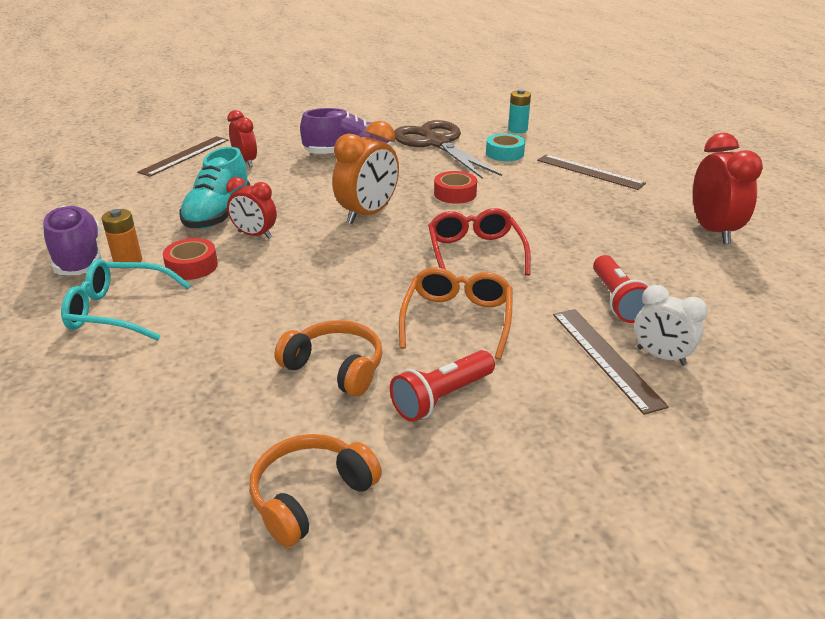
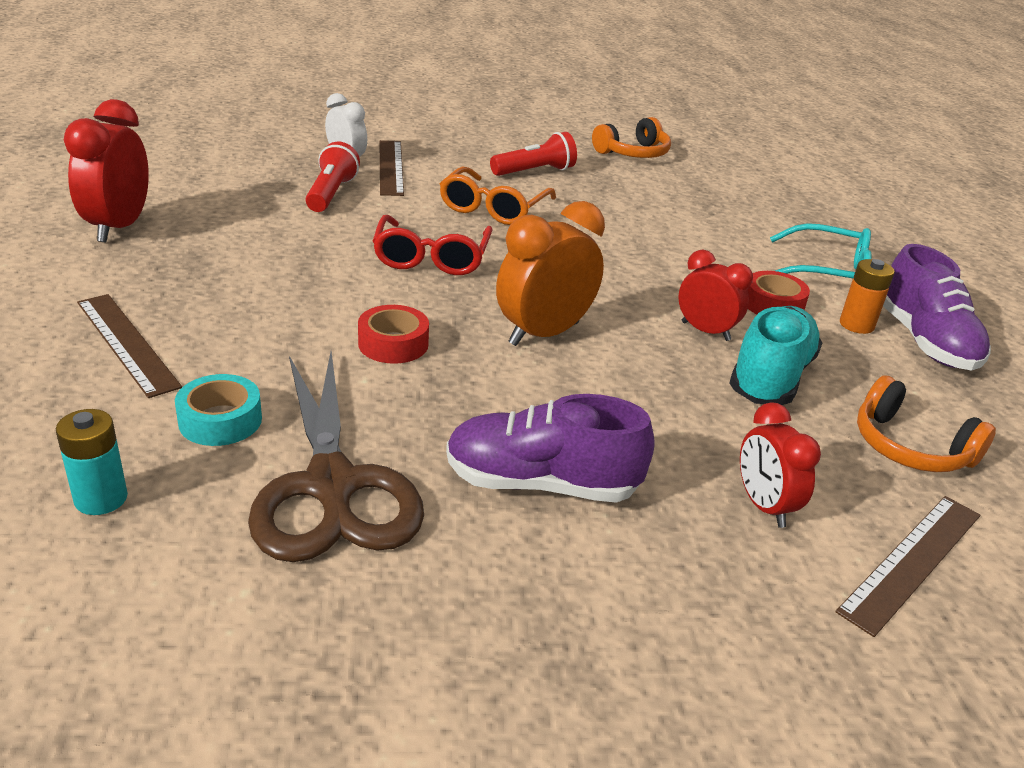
camera: 170 degrees left, 0 degrees up
(335, 368) = (612, 199): orange headphones -> orange headphones (910, 447)

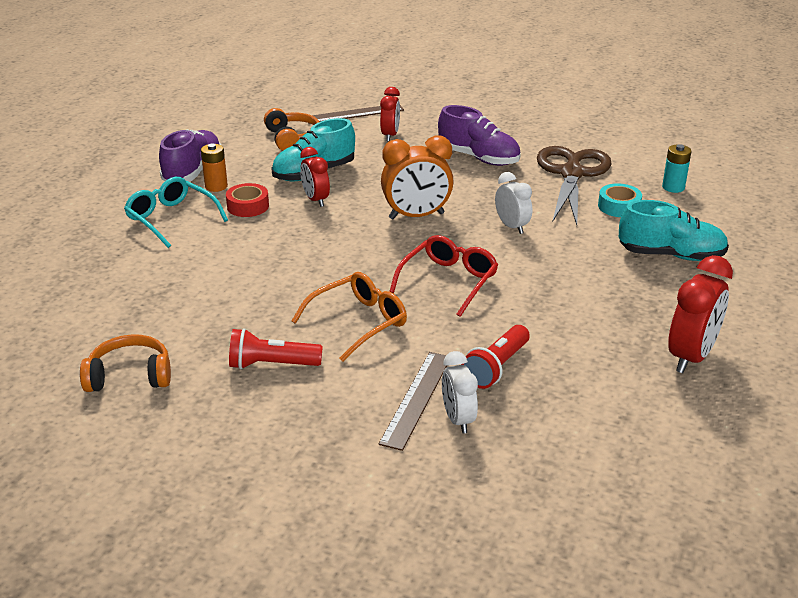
camera: 150 degrees left, 0 degrees up
(127, 343) = (671, 255): brown ruler -> turquoise shoe
(393, 344) = (512, 226): red tape -> white clock

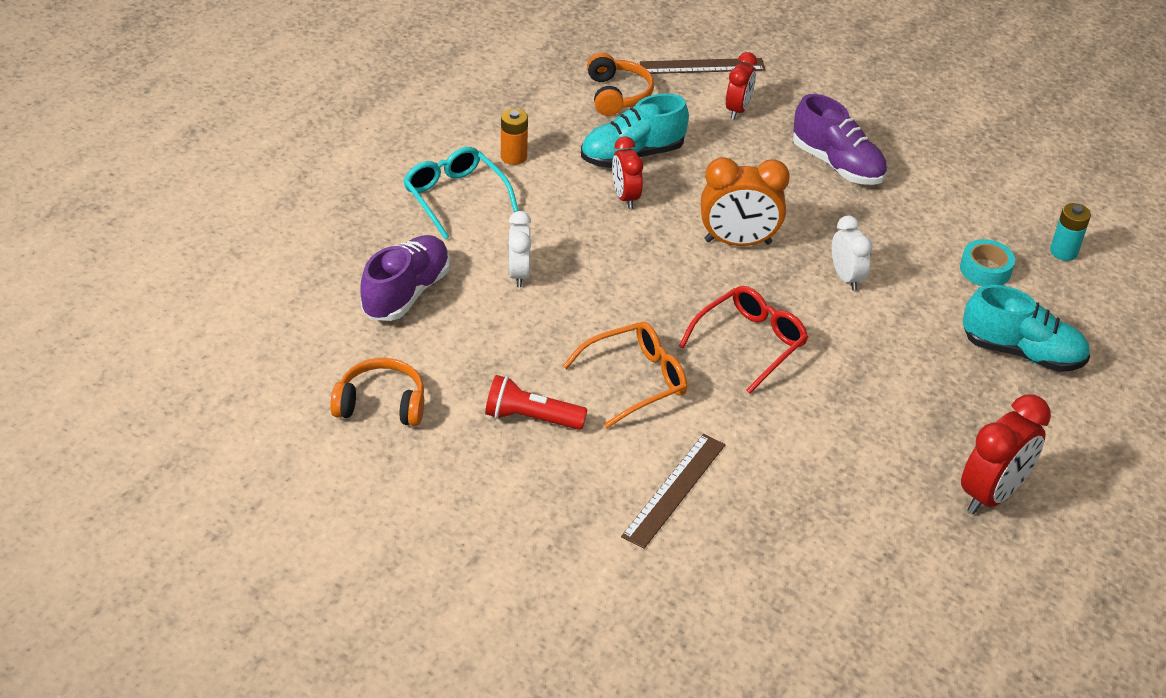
camera: 10 degrees right, 10 degrees up
(193, 171) = (490, 129): purple shoe -> purple shoe (406, 293)
(248, 206) = (545, 193): red tape -> none
(458, 419) = (711, 523): white clock -> white clock (518, 274)
(496, 367) = (770, 467): red flashlight -> none
(572, 173) = (944, 209): brown scissors -> none

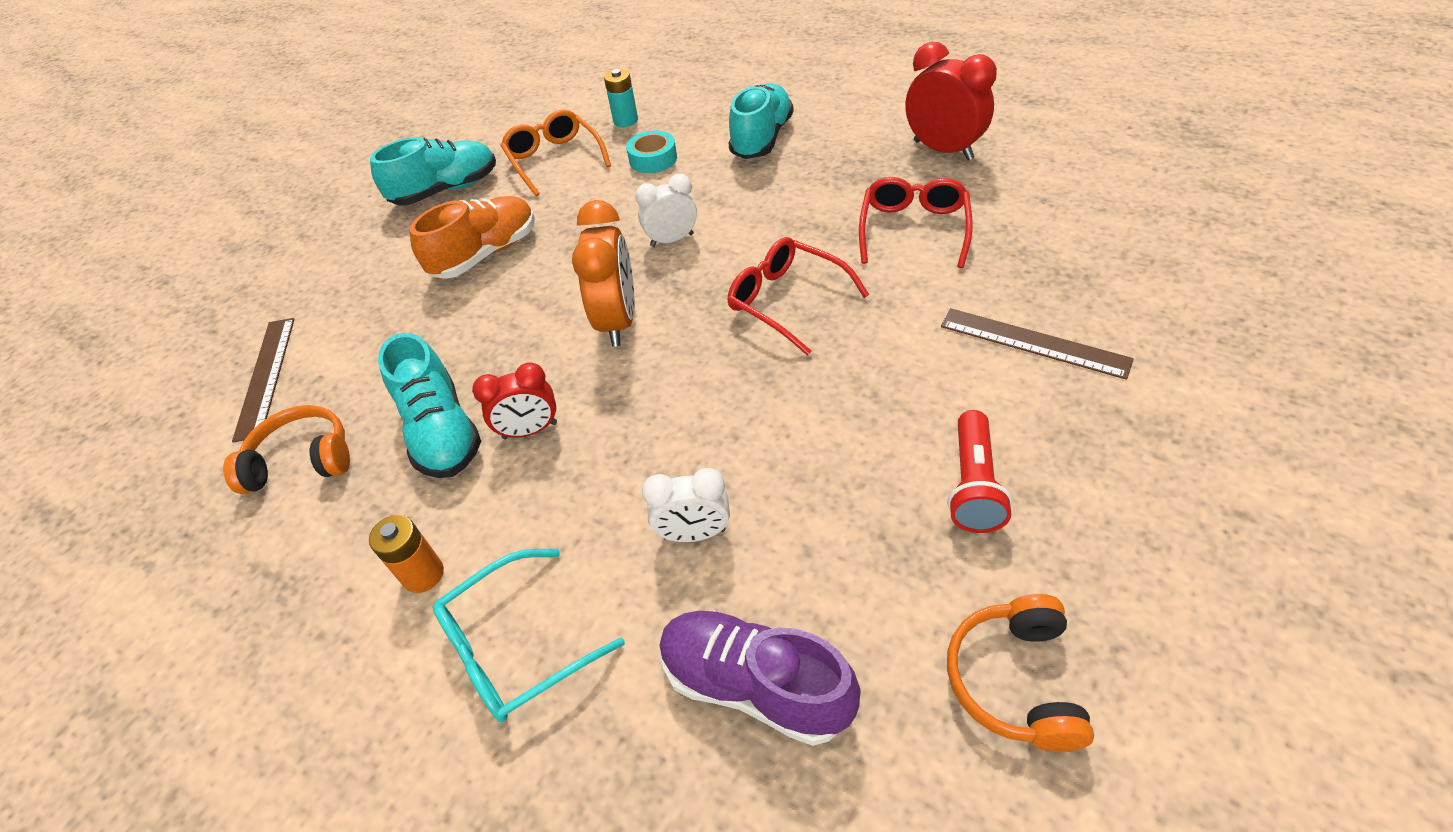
camera: 85 degrees left, 5 degrees up
(635, 380) = (873, 389): orange glasses -> orange glasses (554, 160)
(738, 110) = (367, 337): red clock -> none
(837, 164) = (486, 254): purple shoe -> orange shoe
(846, 443) = (913, 229): none -> red glasses
(938, 134) = (446, 190): none -> turquoise shoe

